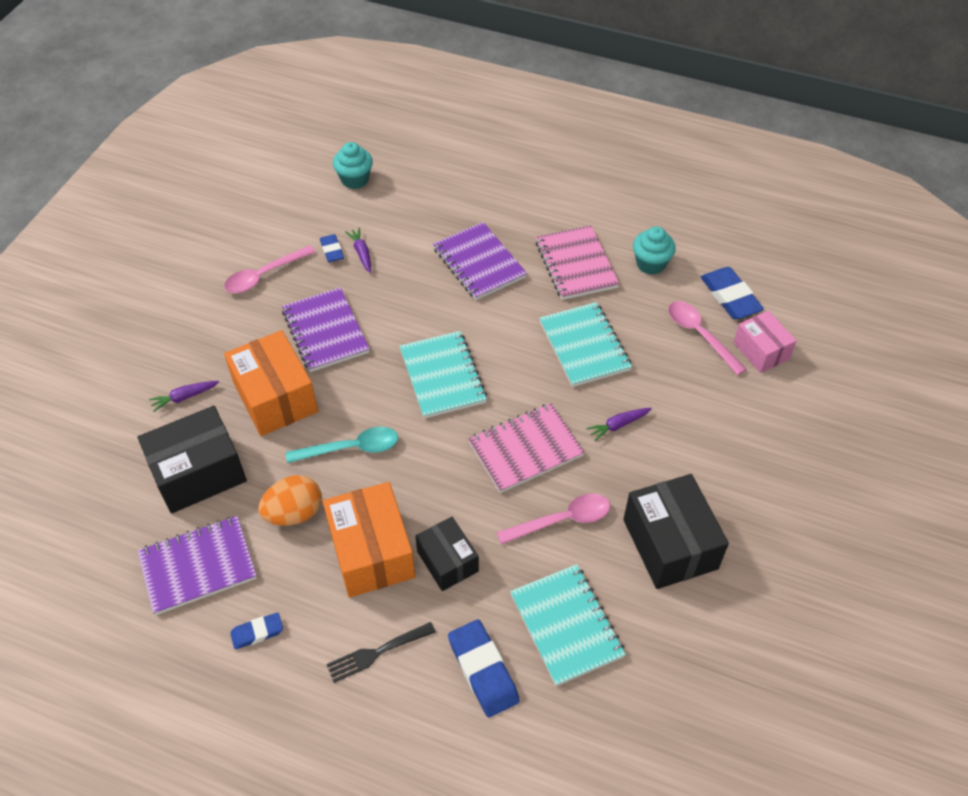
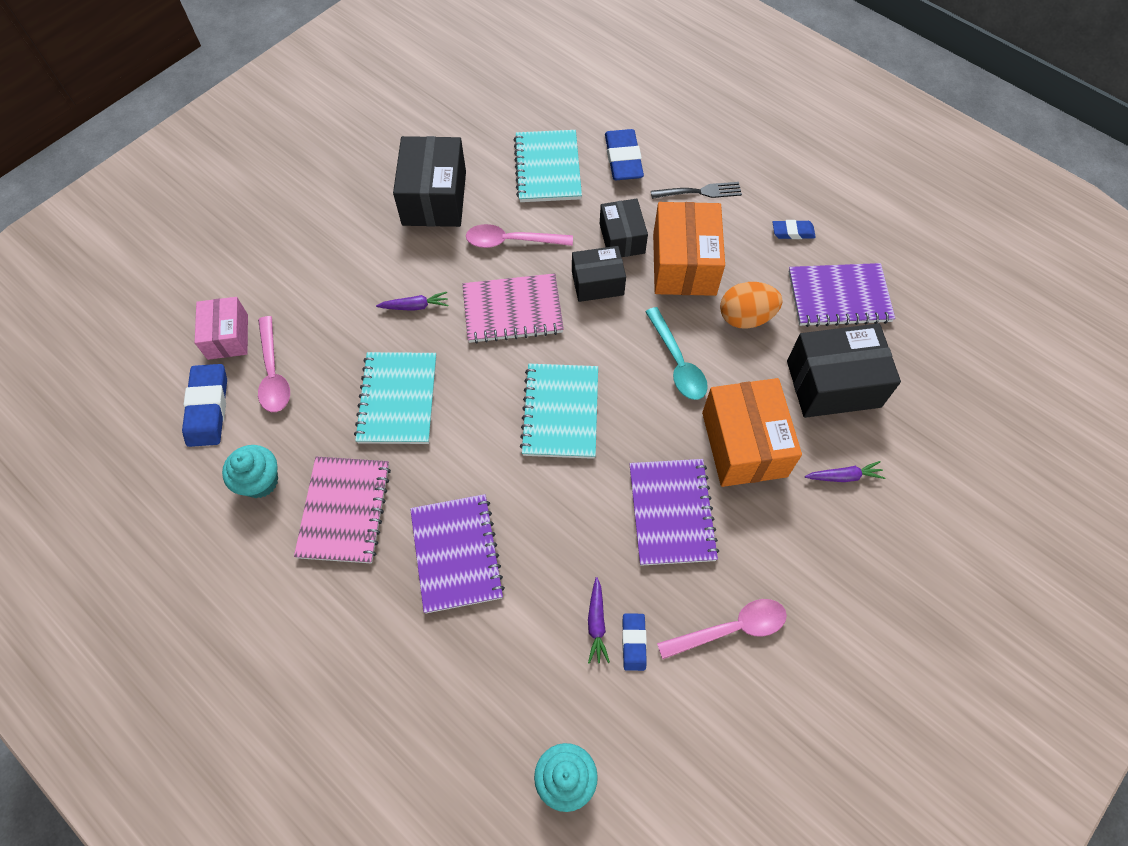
camera: 160 degrees left, 10 degrees up
(351, 448) = (677, 363): turquoise spoon -> turquoise spoon turned 120 degrees counterclockwise
(455, 502) = (597, 283): none -> black box

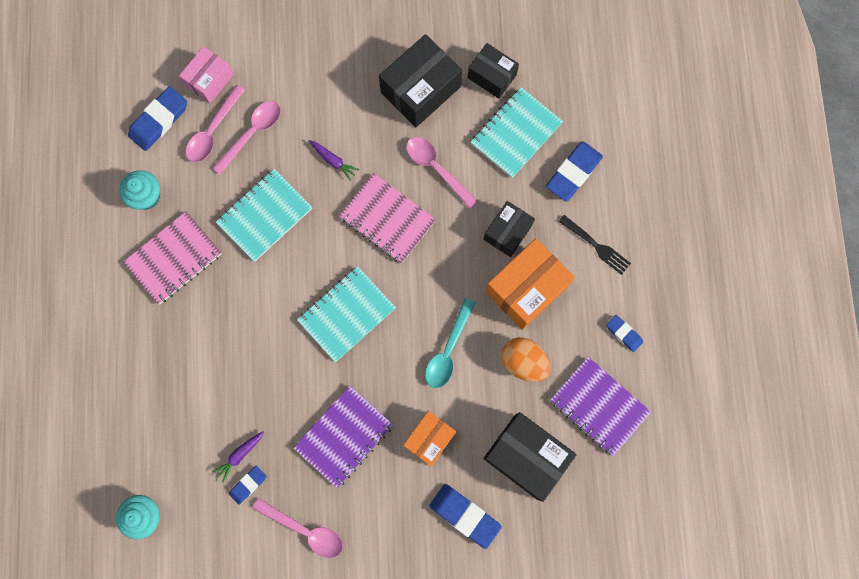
camera: 45 degrees right, 15 degrees up
(315, 345) = (252, 133): none -> pink spoon
(457, 554) = (207, 343): purple notebook -> none
(597, 283) = (458, 249): black box -> black box (492, 76)
(744, 444) = (429, 439): orange box -> orange box, size x0.62
(844, 476) = (465, 515): purple carrot -> blue eraser

